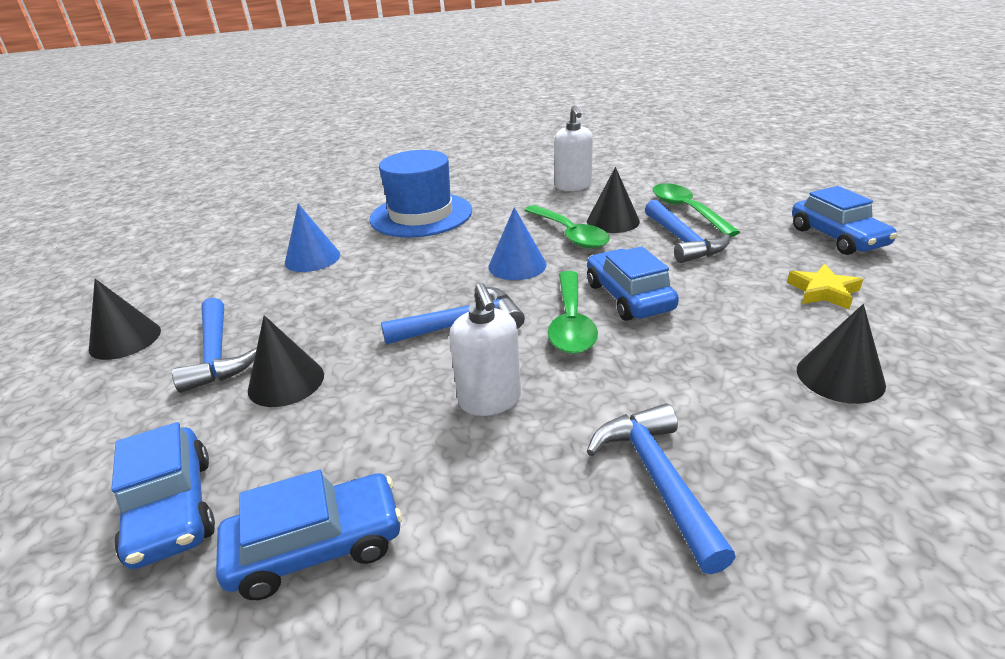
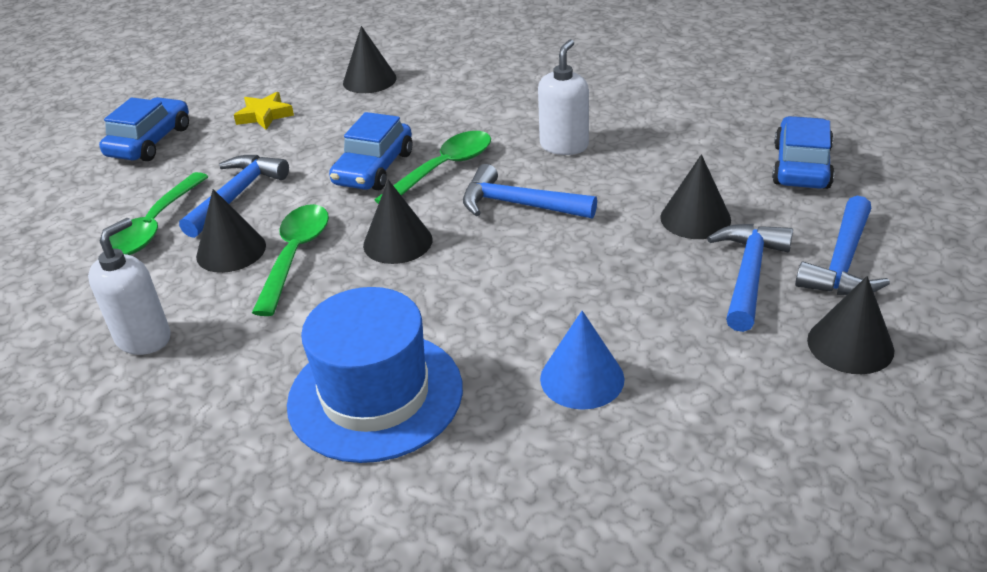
camera: 140 degrees left, 5 degrees up
(317, 546) = (719, 121): blue car -> none
(517, 265) = (397, 242): blue cone -> black cone
(657, 479) = (529, 83): blue hammer -> blue hammer (842, 263)

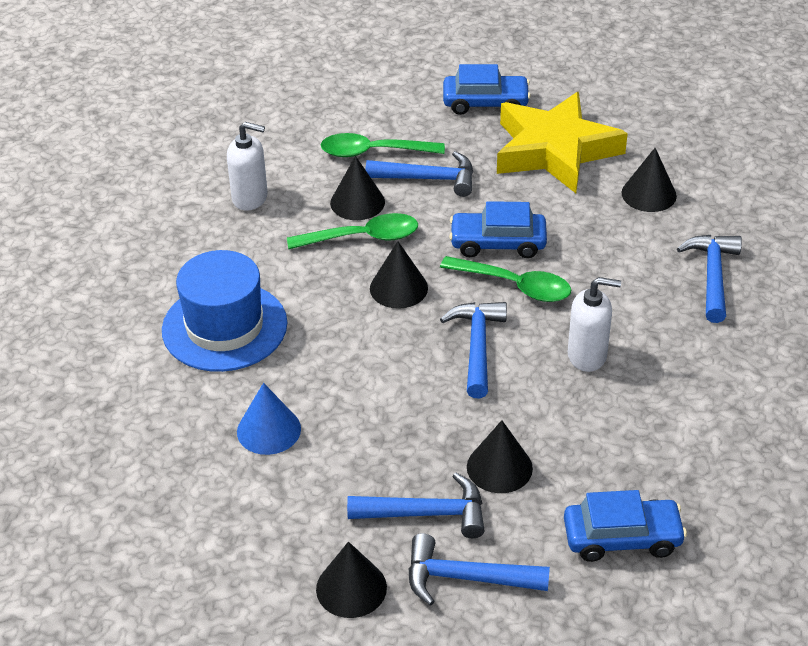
camera: 70 degrees right, 5 degrees up
(264, 115) = (555, 150): yellow star -> yellow star, size x2.48
(497, 70) = (712, 276): none -> blue hammer

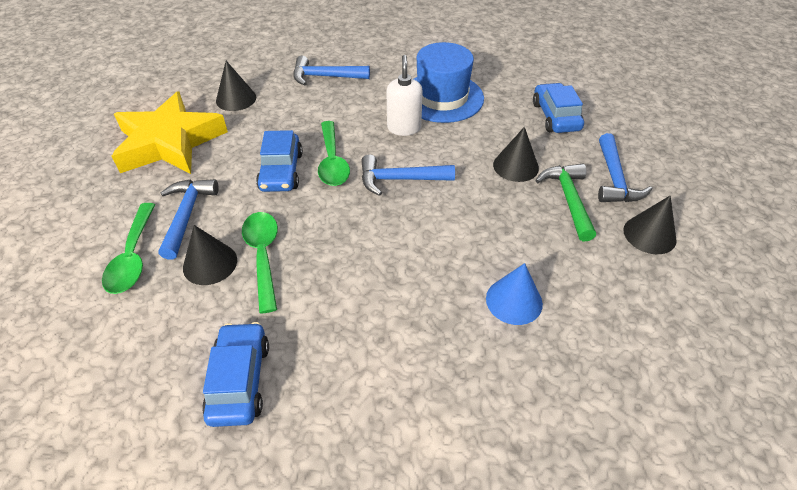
camera: 95 degrees left, 5 degrees up
(224, 327) = (387, 353): blue hat -> blue hat (442, 97)
(250, 198) = (182, 357): white soap dispenser -> none
(398, 288) = (333, 227): black cone -> none
(427, 513) = (568, 199): blue hammer -> green hammer
(485, 103) = (84, 182): blue car -> blue car (239, 380)
(515, 286) = (332, 161): green spoon -> green spoon turned 150 degrees clockwise

